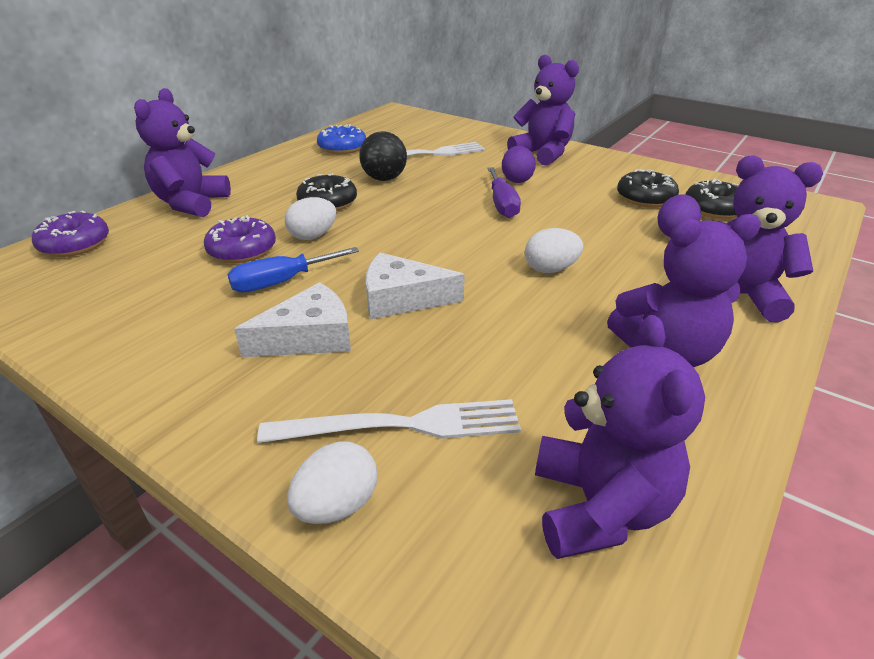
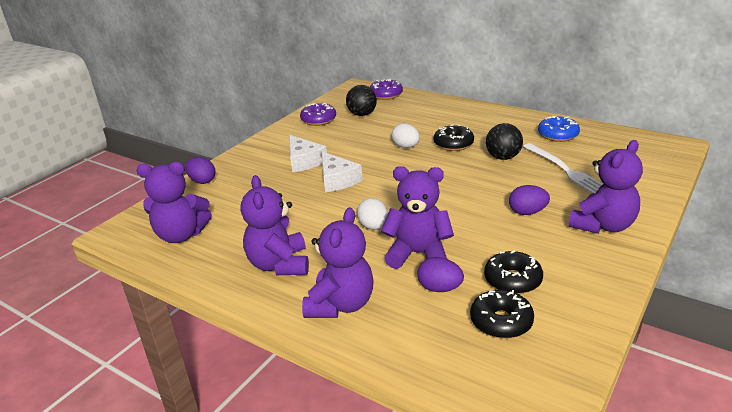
camera: 90 degrees right, 5 degrees down
(142, 271) = (362, 114): none -> black ball
(191, 204) = (439, 108): purple teddy bear -> purple teddy bear (418, 254)
(242, 250) = (385, 131): purple donut -> purple donut (318, 120)
(281, 282) = (353, 147): blue screwdriver -> none
(337, 505) = (202, 181): white egg -> purple egg
(401, 425) = (239, 189): white fork -> none
(402, 299) = (337, 180): white cheese -> white cheese turned 150 degrees clockwise
(502, 204) = (472, 207): purple screwdriver -> none

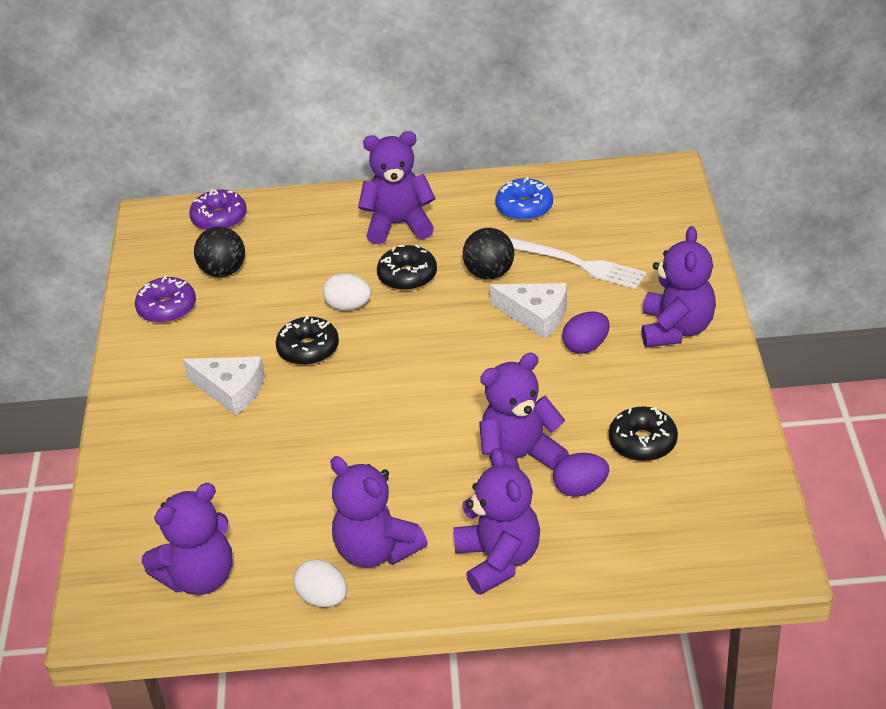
camera: 35 degrees left, 10 degrees up
(202, 181) = (119, 488): purple egg -> none
(337, 180) = (313, 400): white cheese -> white cheese (536, 315)
(373, 227) = (432, 447): white egg -> white egg (323, 598)
(474, 122) = (399, 225): none -> purple teddy bear
(501, 322) = (670, 495): black donut -> black donut (308, 349)

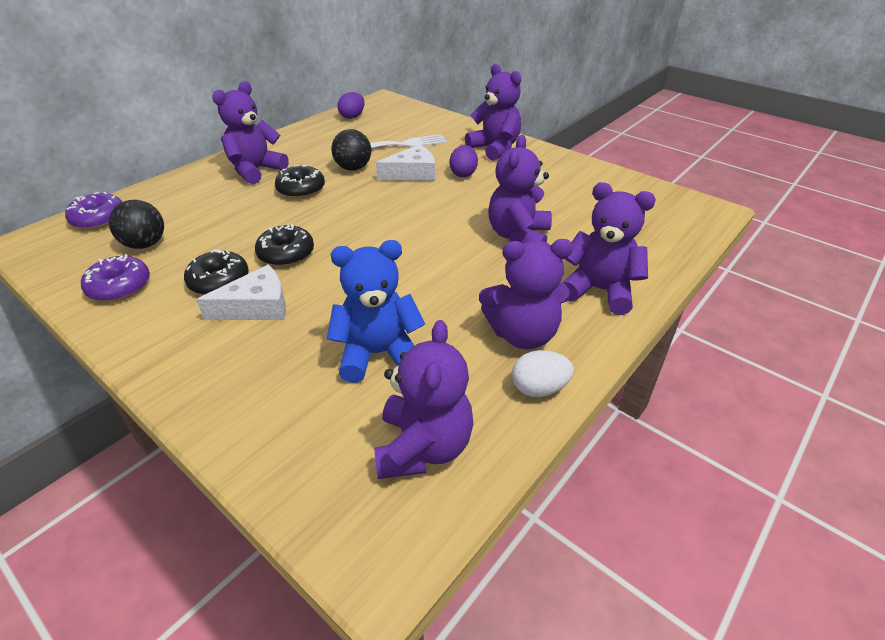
camera: 50 degrees left, 0 degrees up
(259, 490) = (378, 354): none -> blue teddy bear
(348, 306) = (281, 220): white egg -> none
(524, 208) = (327, 136): blue donut -> none
(580, 489) = (574, 231): purple egg -> purple egg (352, 117)
(642, 442) = (565, 196): black donut -> black donut (219, 281)

